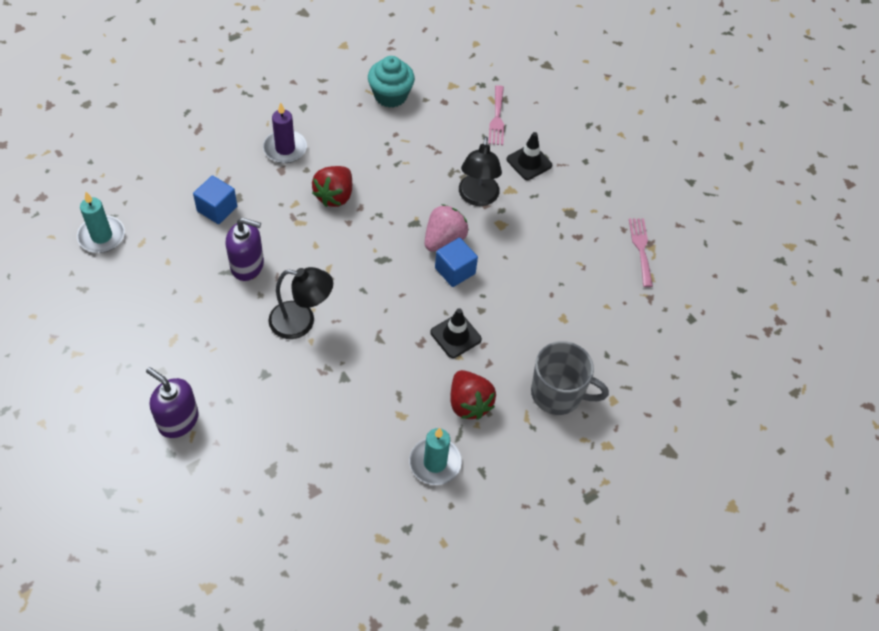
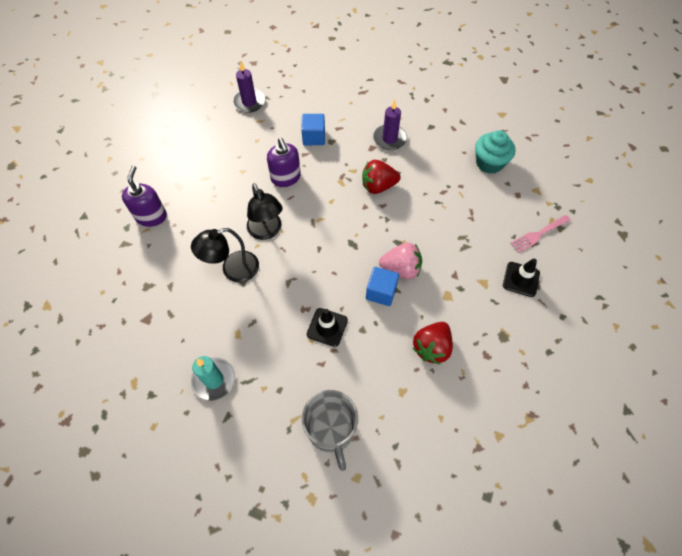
camera: 60 degrees right, 5 degrees up
(101, 236) = (249, 102): turquoise candle -> purple candle
(469, 403) = (277, 371): red strawberry -> red strawberry (431, 347)
(477, 197) = (456, 266): black lamp -> black lamp (233, 270)
(641, 248) = (520, 410): pink fork -> none

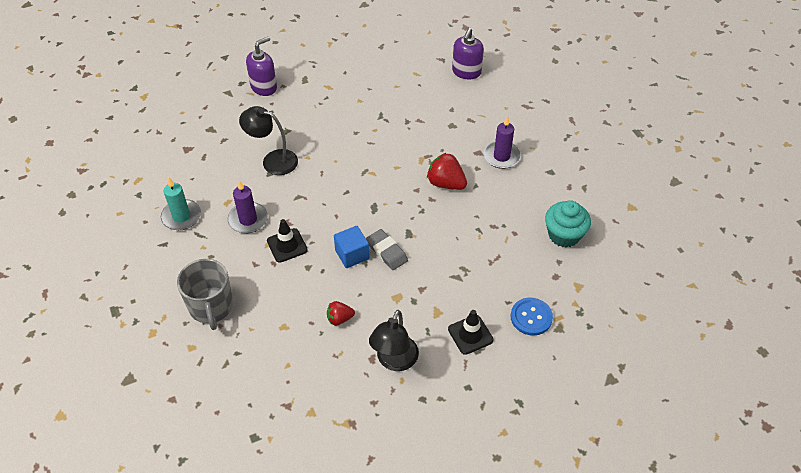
camera: 45 degrees right, 10 degrees down
(249, 102) = (425, 54): purple candle -> purple candle (248, 219)
(267, 231) = (325, 153): black lamp -> black lamp (394, 361)
(286, 178) = (384, 127): purple soap dispenser -> purple soap dispenser (466, 72)
(314, 137) = (442, 113): blue cube -> none
(331, 430) = (211, 307): grey mug -> grey mug turned 45 degrees counterclockwise
(401, 269) = (386, 252): pink strawberry -> grey eraser
(431, 347) = (339, 319): red strawberry -> red strawberry, size x0.61
(538, 234) = (531, 317): pink fork -> blue button

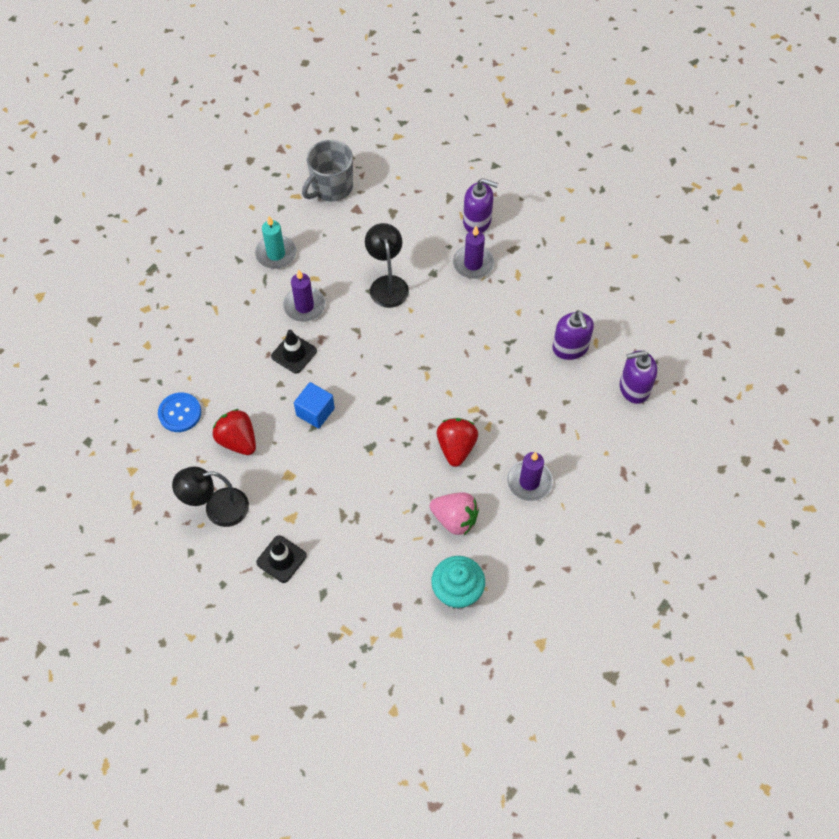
camera: 60 degrees right, 10 degrees up
(211, 307) = (194, 335): grey mug -> grey mug (331, 187)
(298, 105) = (473, 264): none -> purple candle
(339, 319) = (238, 440): red strawberry -> red strawberry, size x1.65
(386, 252) = (336, 439): grey eraser -> none
(410, 88) = (570, 348): none -> purple soap dispenser
(504, 210) = (455, 519): none -> pink strawberry
(531, 317) = (332, 604): blue button -> blue button (180, 413)

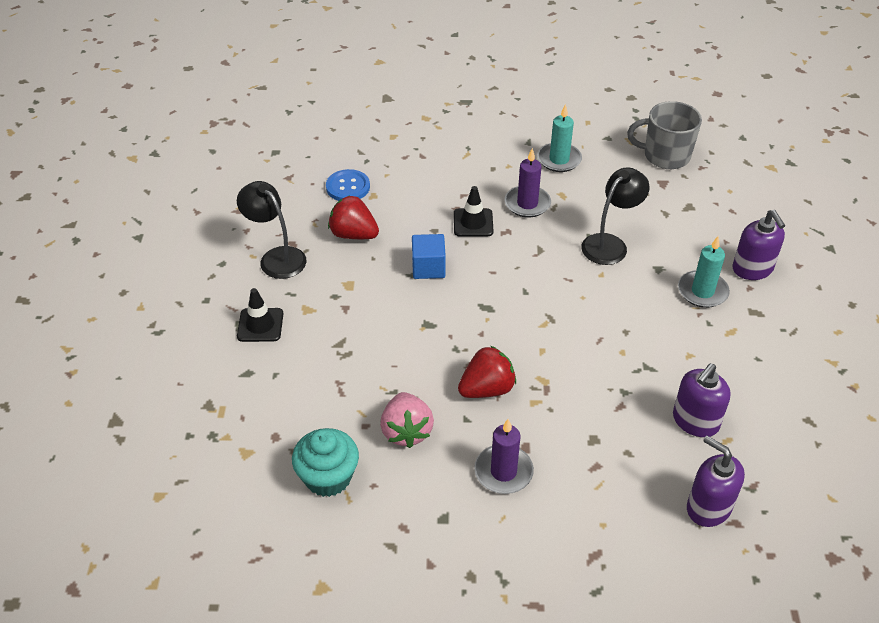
camera: 55 degrees right, 15 degrees down
(238, 440) = (353, 234): red strawberry -> red strawberry turned 75 degrees counterclockwise
(473, 264) = (702, 291): purple candle -> turquoise candle

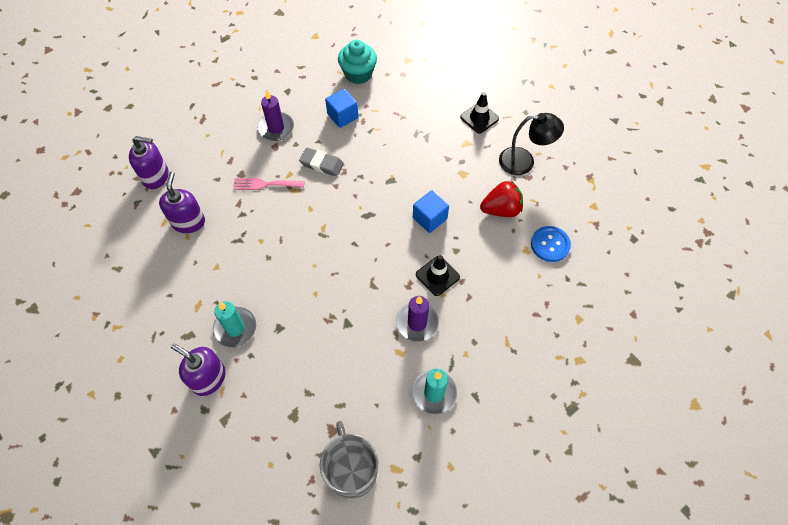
camera: 140 degrees right, 15 degrees up
(406, 431) = (342, 116): pink strawberry -> blue cube
(487, 389) = (321, 164): red strawberry -> grey eraser
(573, 408) = (265, 184): none -> pink fork
(610, 244) = (328, 327): black lamp -> none
(665, 156) = (351, 470): grey mug -> grey mug turned 75 degrees counterclockwise

